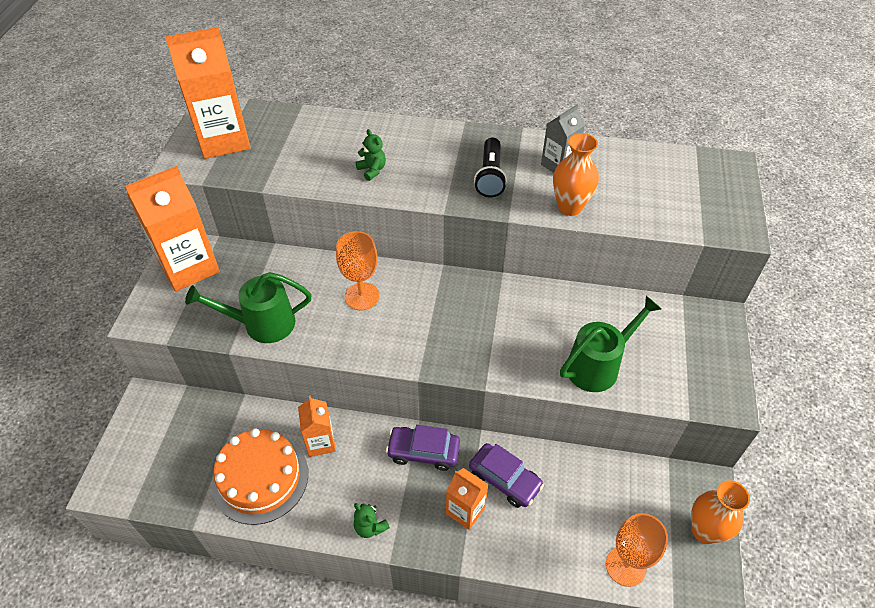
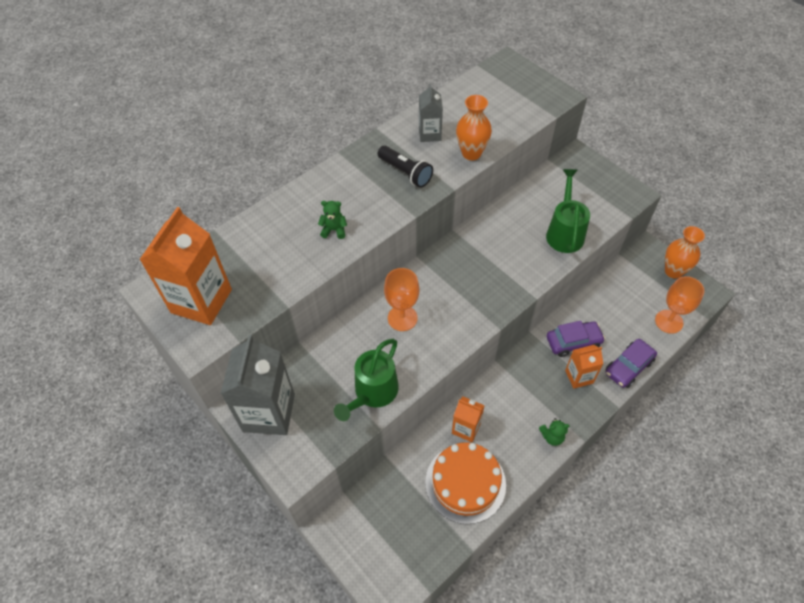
camera: 50 degrees left, 5 degrees up
(189, 267) = (269, 412): orange carton -> grey carton
(423, 452) = (520, 372): purple car -> purple car (628, 367)

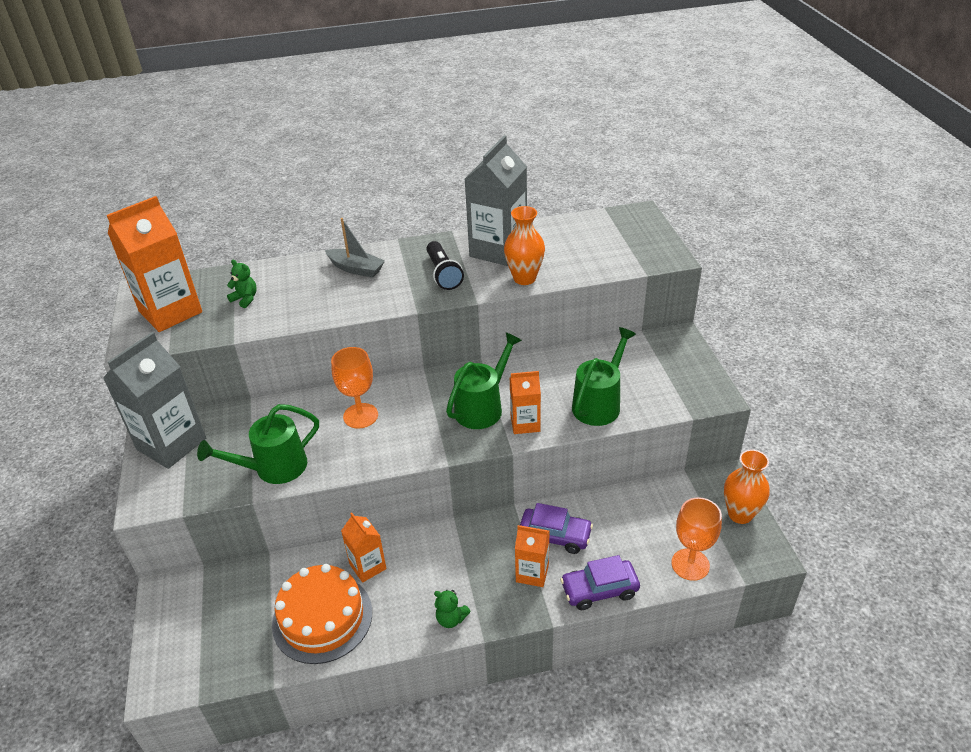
camera: 30 degrees right, 15 degrees down
(329, 194) = (356, 269): none -> grey boat
(334, 230) = (332, 298): green teddy bear -> green teddy bear (245, 299)
(430, 134) = (498, 250): grey carton -> grey carton, size x1.84
(487, 270) = (483, 407): none -> green watering can
(527, 271) = (525, 423): none -> orange carton

